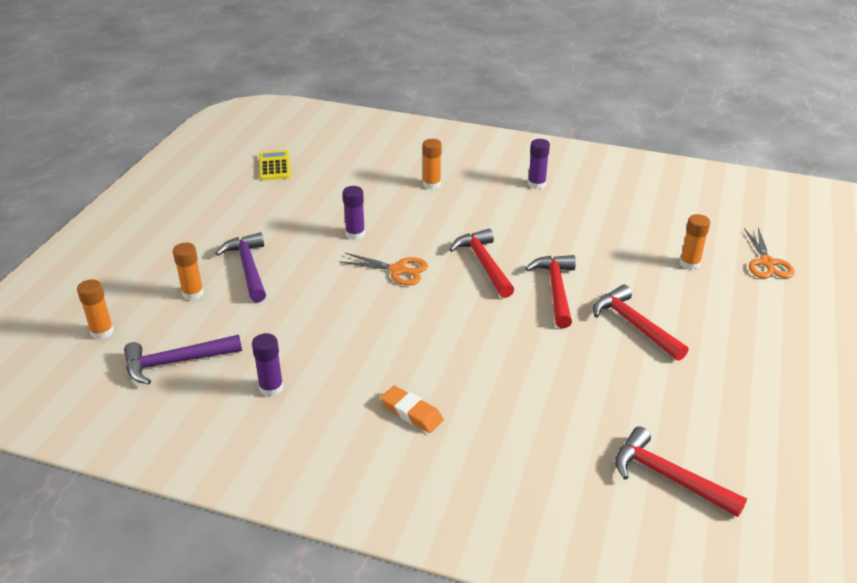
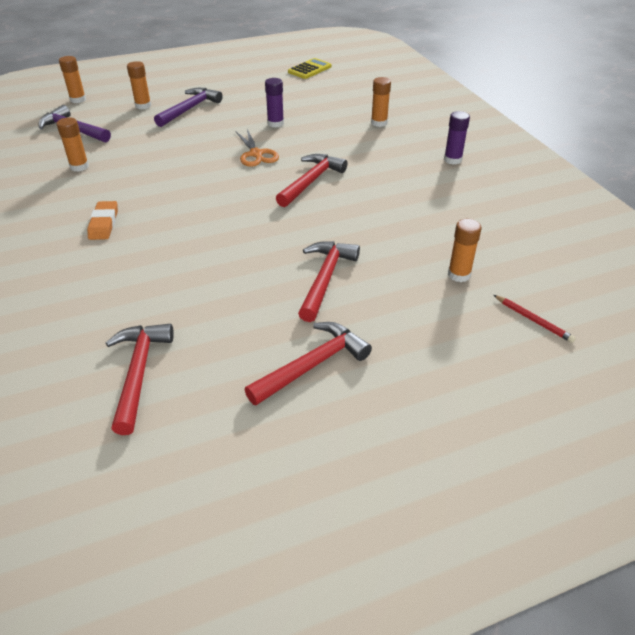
camera: 50 degrees right, 5 degrees up
(271, 388) = (79, 166): purple glue stick -> orange glue stick
(556, 289) = (322, 223): red hammer -> red hammer (312, 365)
(767, 263) = (533, 320): orange scissors -> red pencil

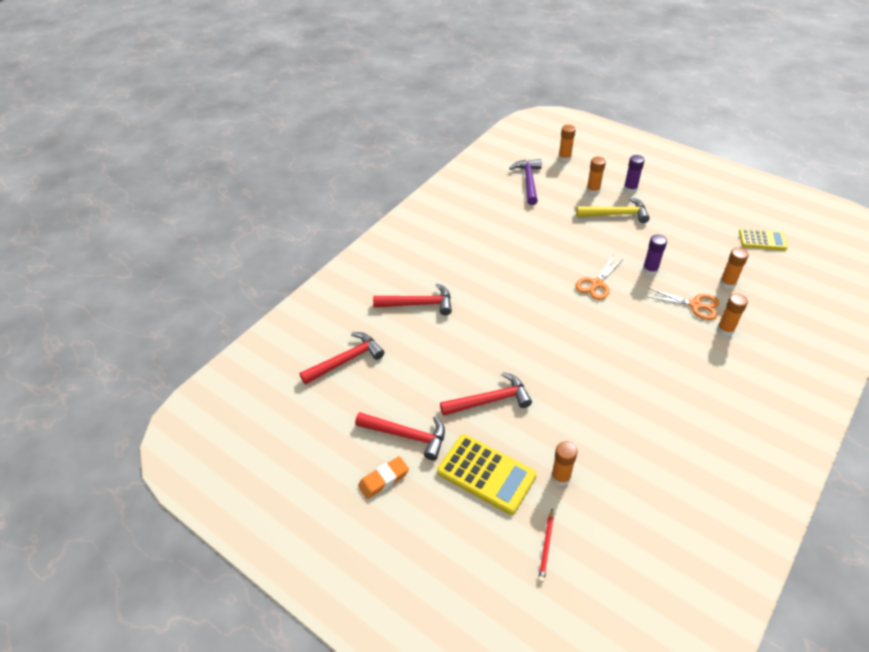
camera: 60 degrees right, 5 degrees up
(79, 166) = (493, 213): orange glue stick -> orange glue stick (727, 283)
(104, 224) = (449, 263): orange eraser -> orange eraser (383, 479)
(190, 109) = (616, 214): purple hammer -> yellow hammer
(311, 181) = (594, 333): red hammer -> red hammer (419, 304)
(339, 123) = (695, 305): none -> orange scissors
(417, 323) = (486, 474): none -> yellow calculator
(452, 160) = (720, 406): purple glue stick -> purple glue stick (630, 188)

